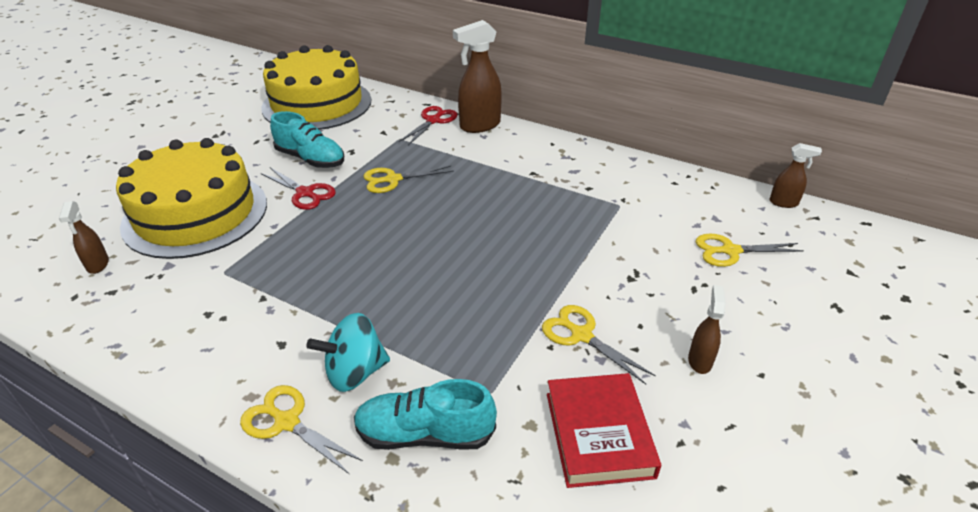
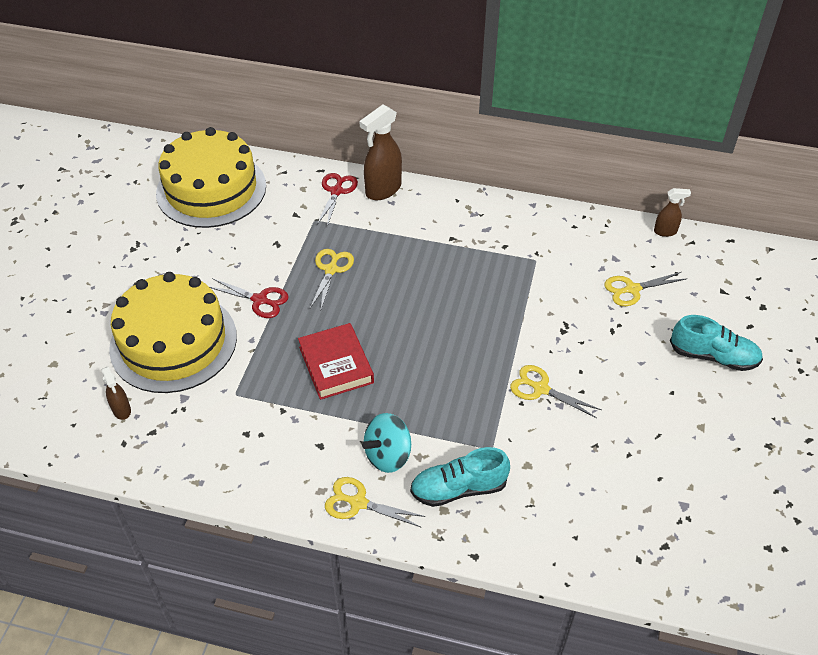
camera: 15 degrees left, 10 degrees up
(310, 159) = (243, 260): turquoise shoe -> turquoise shoe (713, 356)
(393, 179) = (331, 270): yellow scissors -> yellow scissors turned 135 degrees clockwise
(598, 434) = (574, 461): red book -> red book (336, 365)
(700, 361) = (628, 391): brown spray bottle -> none

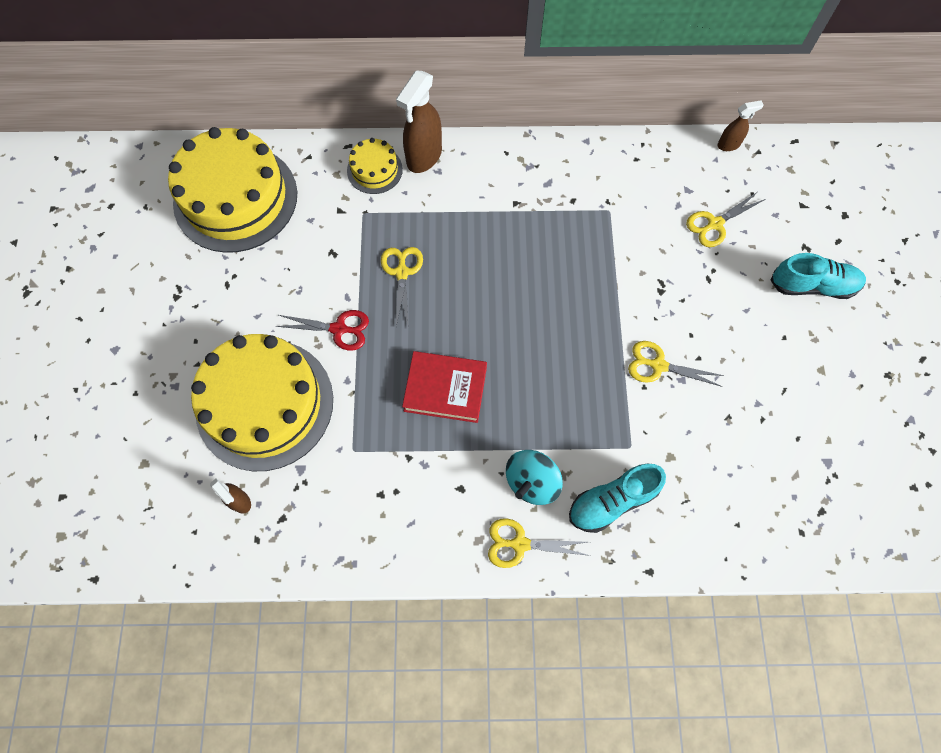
camera: 15 degrees left, 20 degrees up
(336, 191) = (374, 170): red scissors -> yellow cake
(336, 365) = (445, 389): red book -> red book turned 45 degrees counterclockwise

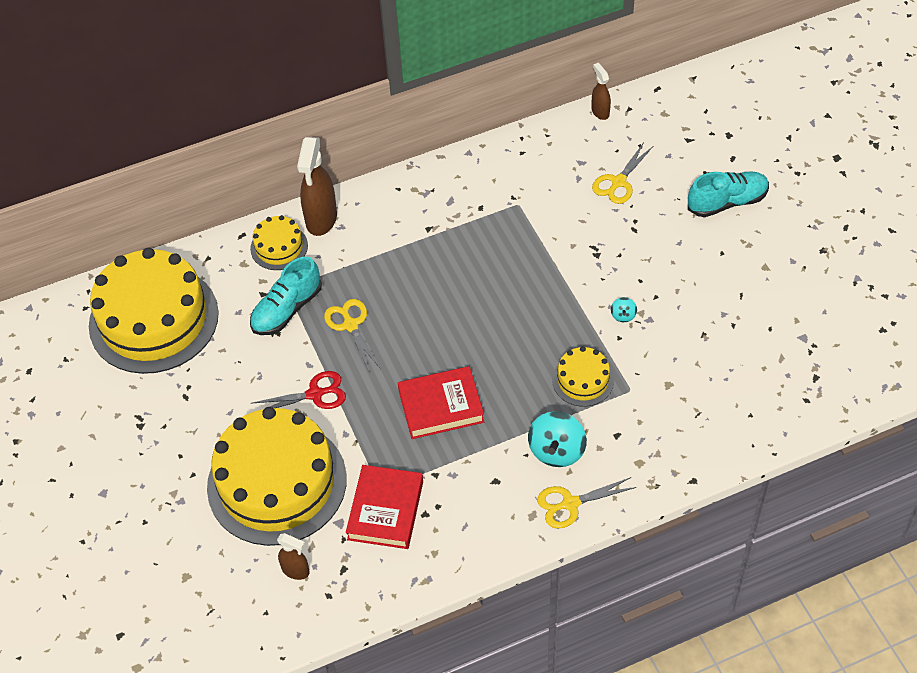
camera: 20 degrees left, 15 degrees down
(347, 475) = (385, 510): none -> red book
(590, 417) = (583, 380): none -> yellow cake
(612, 501) = (635, 438): turquoise shoe -> turquoise shoe (287, 309)
(658, 365) = (623, 315): yellow scissors -> turquoise spinning top
(729, 145) = (600, 112): brown spray bottle -> brown spray bottle turned 75 degrees counterclockwise

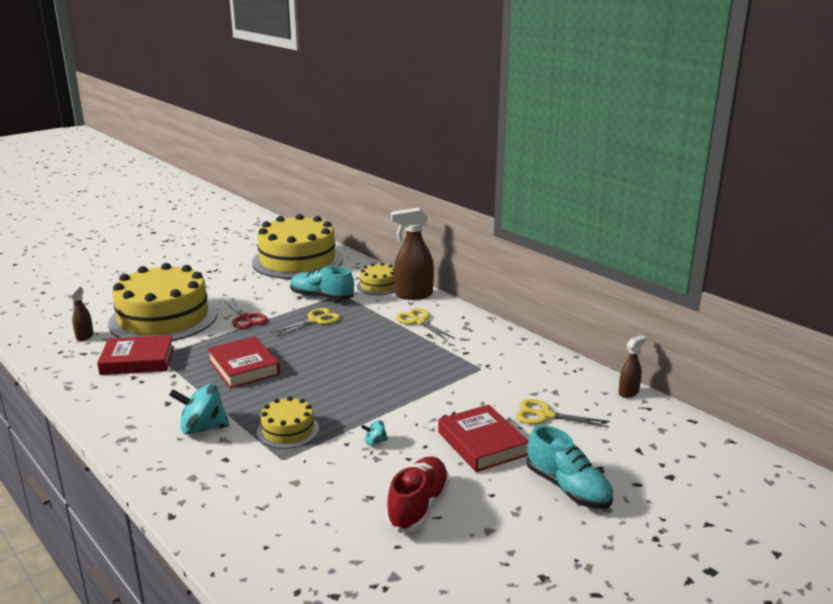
camera: 70 degrees right, 30 degrees down
(570, 504) = (142, 444): yellow scissors -> yellow scissors (419, 321)
(649, 239) = (482, 443): none -> red book
(725, 304) = (418, 506): none -> red shoe

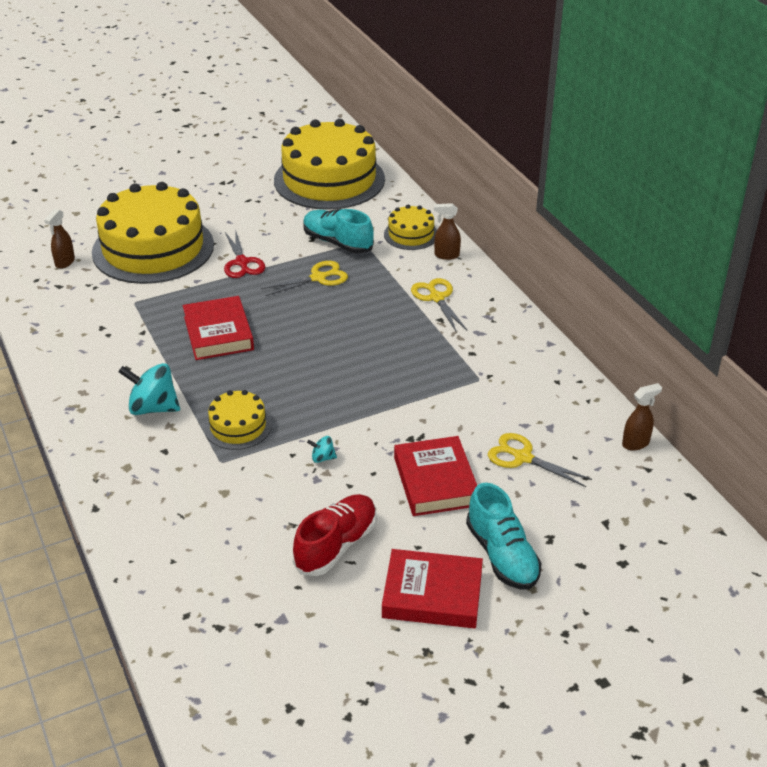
camera: 15 degrees right, 15 degrees up
(137, 360) = (111, 305): red book -> red book (432, 594)
(413, 295) = (446, 255): brown spray bottle -> brown spray bottle, size x0.54

